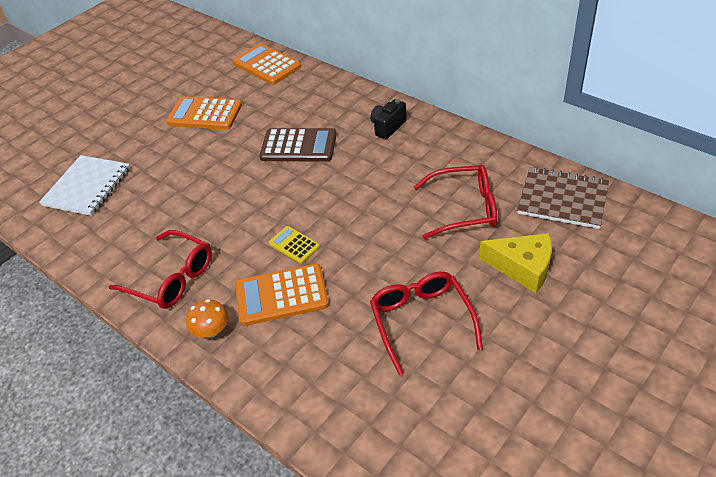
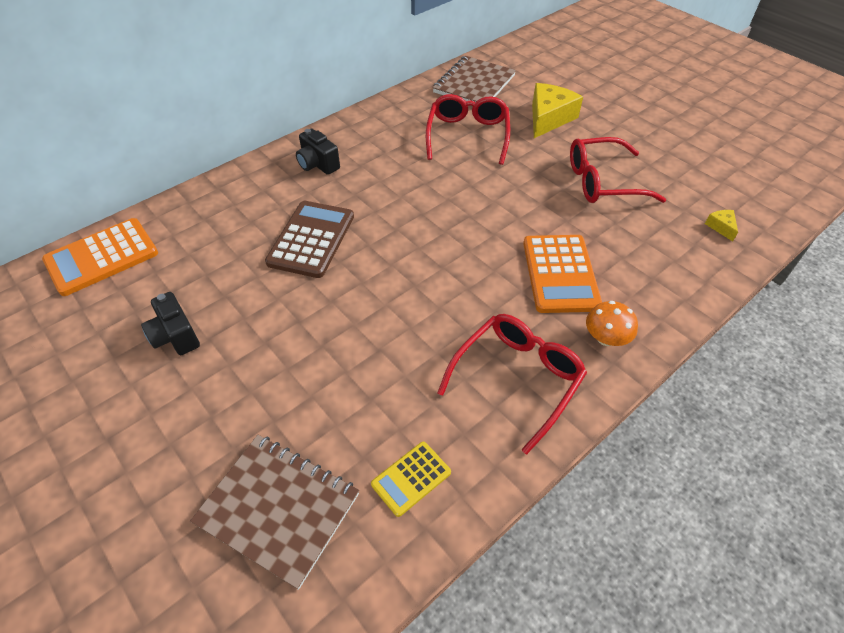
camera: 85 degrees left, 5 degrees up
(87, 187) = (278, 509): white notebook -> brown notebook
(204, 114) = (175, 336): orange calculator -> black camera
(294, 245) = (486, 257): yellow calculator -> yellow calculator (411, 478)
(371, 430) = (721, 227): none -> yellow cheese

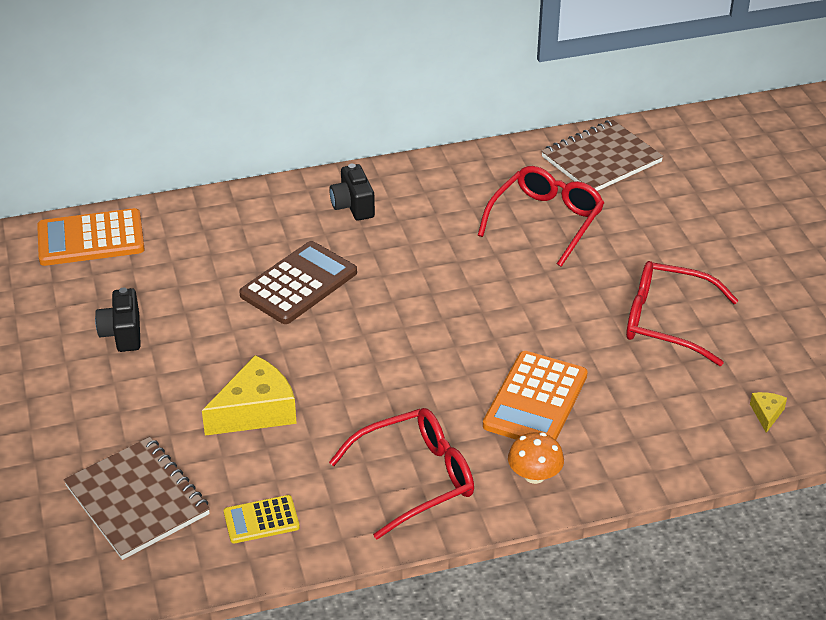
camera: 25 degrees right, 10 degrees down
(549, 118) = (662, 228): yellow cheese -> yellow cheese (256, 411)

